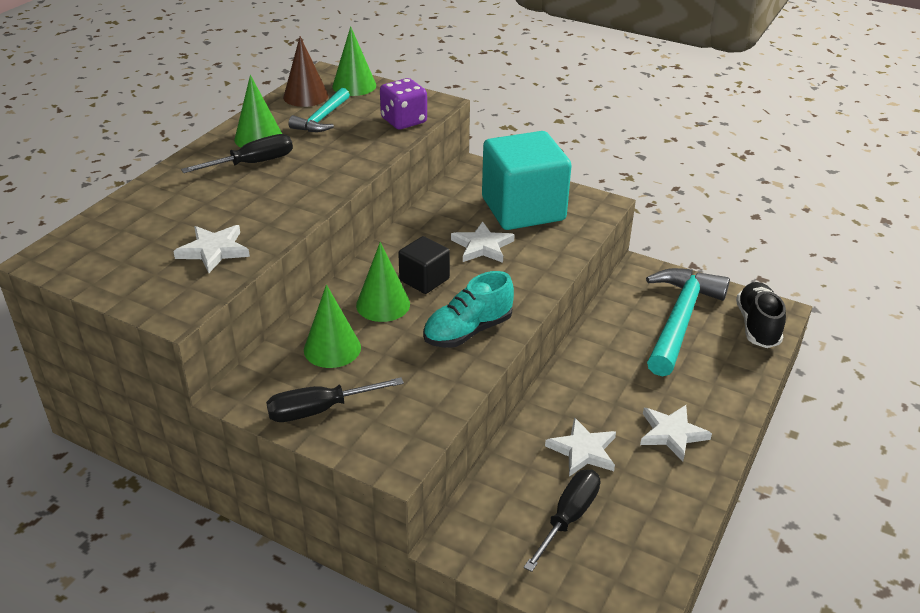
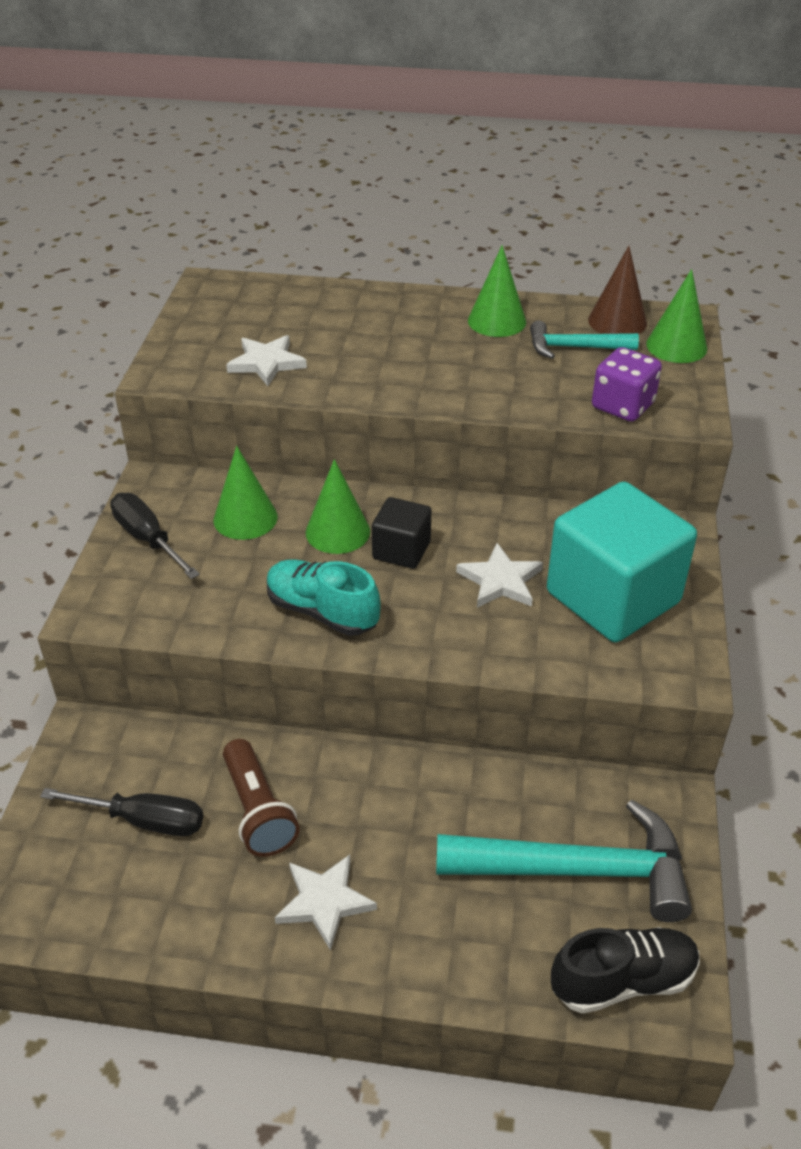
camera: 70 degrees right, 5 degrees up
(252, 163) = (441, 334): black screwdriver -> none
(583, 450) = (258, 811): white star -> brown flashlight

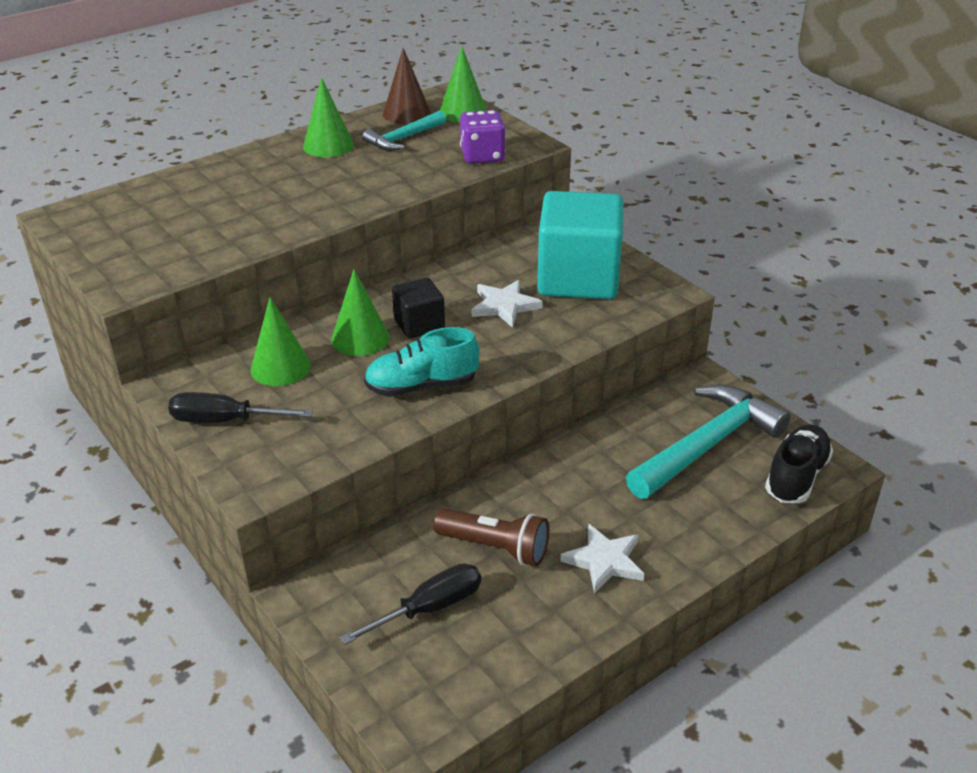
camera: 45 degrees left, 5 degrees down
(266, 363) = (201, 242): white star -> none

